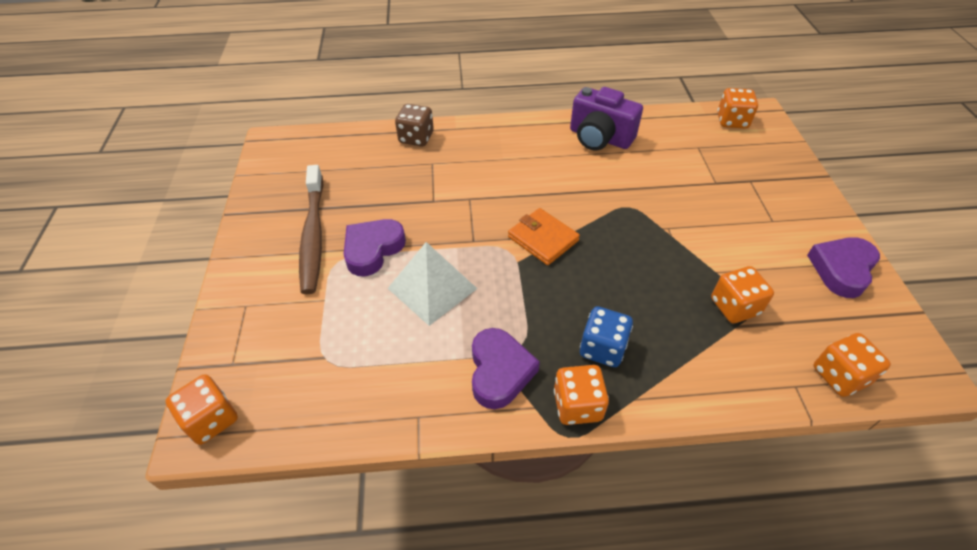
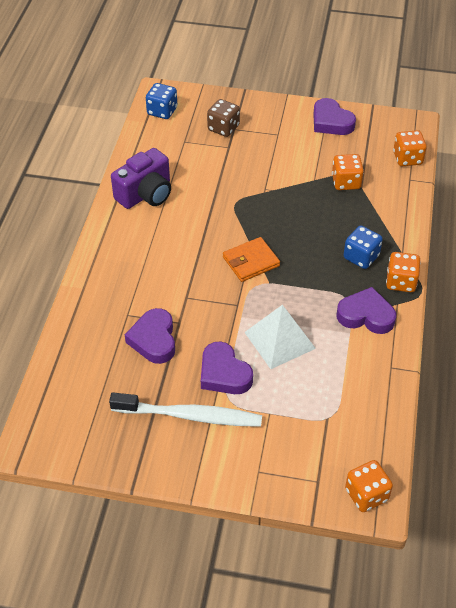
camera: 75 degrees left, 0 degrees up
(313, 235) = (190, 415): brown toothbrush -> white toothbrush
(405, 188) = (154, 340): none -> purple heart
(416, 138) = (84, 320): brown dice -> brown dice (223, 128)
(732, 121) = (162, 111): orange dice -> blue dice

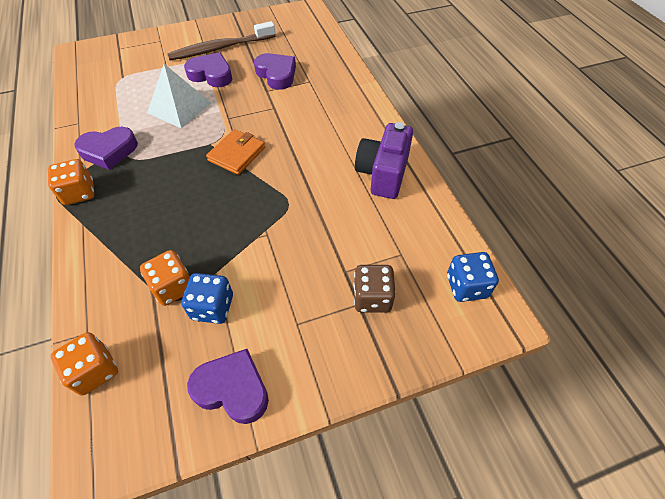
camera: 150 degrees right, 5 degrees up
(190, 415) = (220, 48): white toothbrush -> brown toothbrush
(361, 257) = (128, 201): blue dice -> blue dice (212, 307)
(366, 495) = (83, 52): orange dice -> none

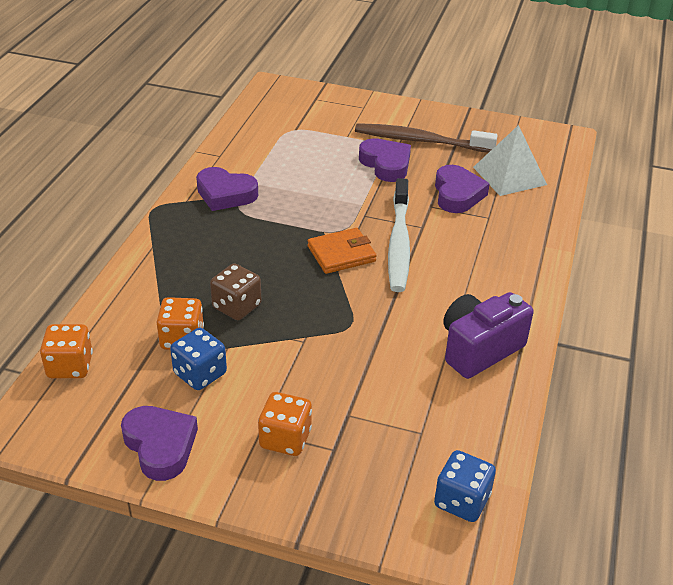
camera: 35 degrees right, 15 degrees down
(79, 193) = (170, 219): orange dice -> orange dice (285, 439)
(179, 107) = (324, 183): white pyramid -> white pyramid (509, 175)
(269, 127) = (399, 243): none -> white toothbrush
(372, 298) = (352, 452): brown dice -> brown dice (236, 306)

